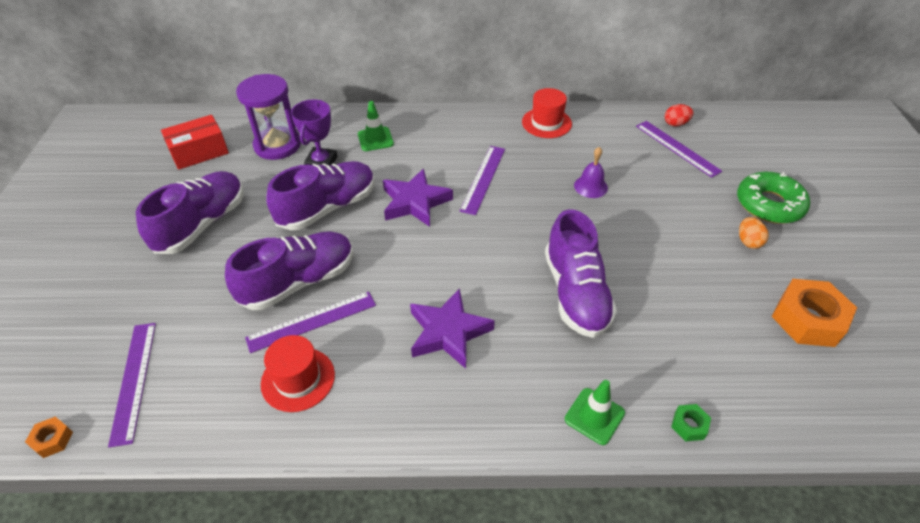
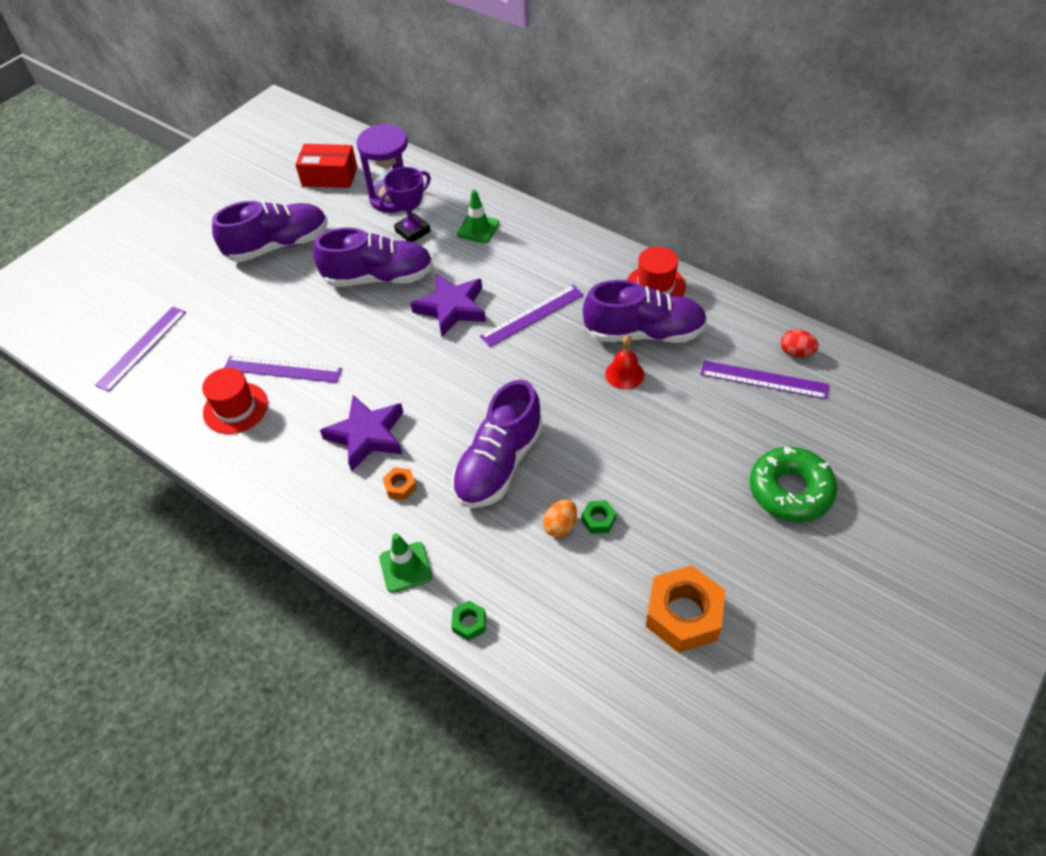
camera: 40 degrees right, 5 degrees up
(52, 440) = (71, 361): orange nut -> orange nut (400, 486)
(298, 282) = (301, 332): purple shoe -> purple shoe (644, 333)
(590, 186) = (624, 374): purple bell -> red bell
(677, 148) = (763, 380): purple ruler -> purple ruler turned 75 degrees counterclockwise
(686, 291) = (598, 520): none -> green nut
(748, 241) = (718, 512): orange egg -> orange egg (560, 526)

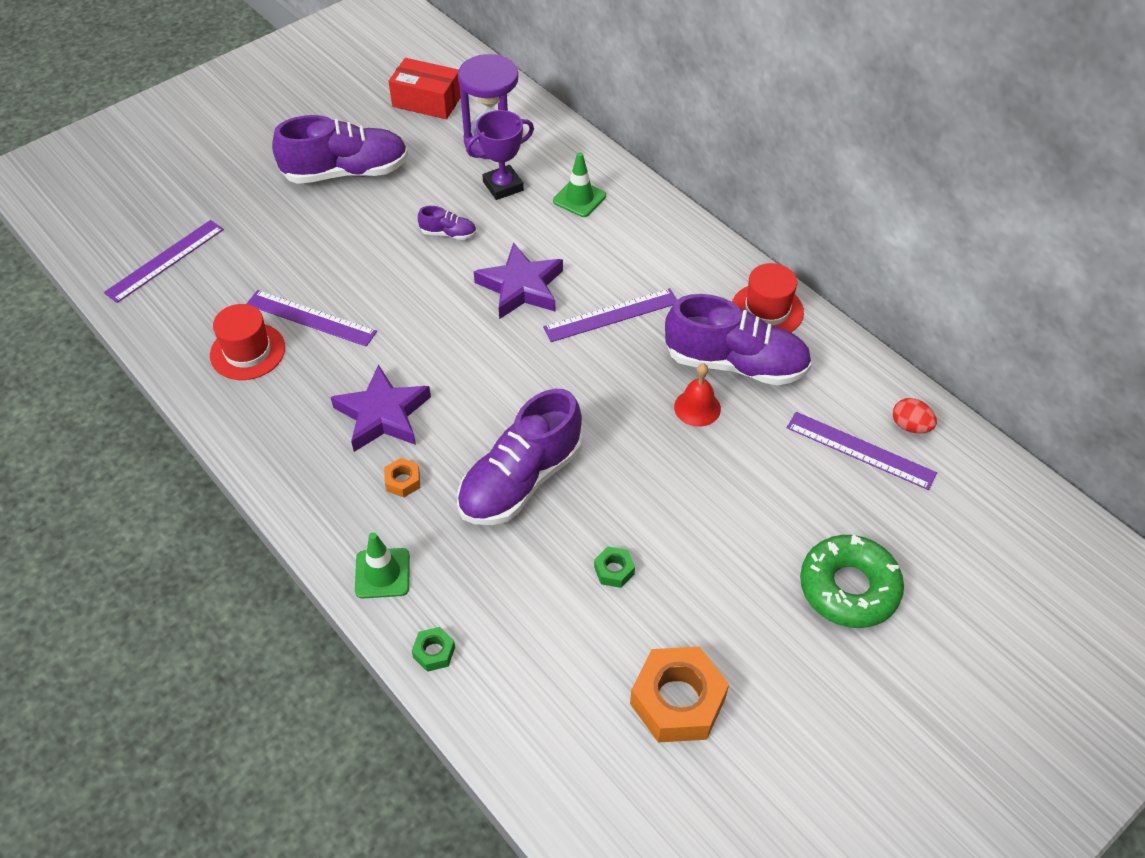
camera: 10 degrees right, 0 degrees up
(378, 278) = (448, 233): purple shoe -> purple shoe, size x0.44
(560, 526) = (568, 567): orange egg -> none

